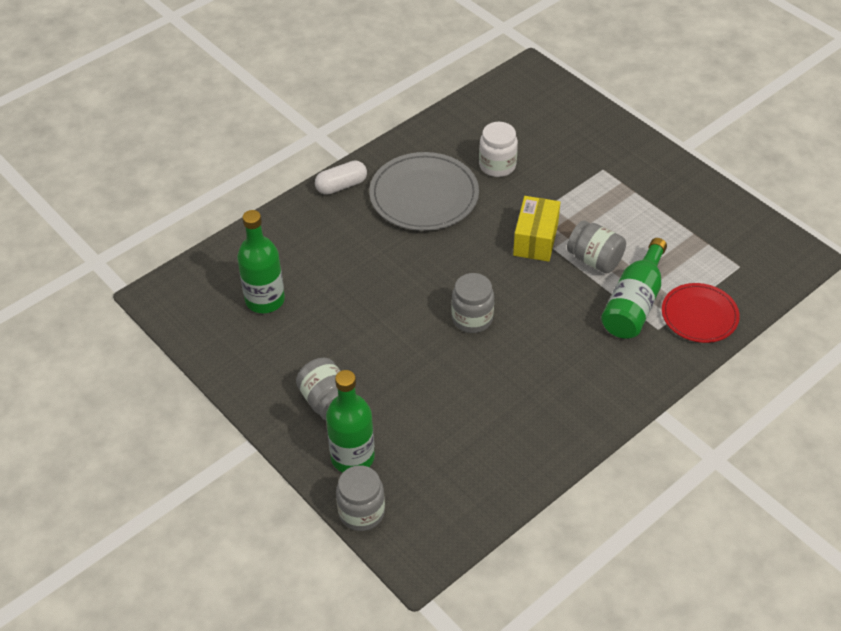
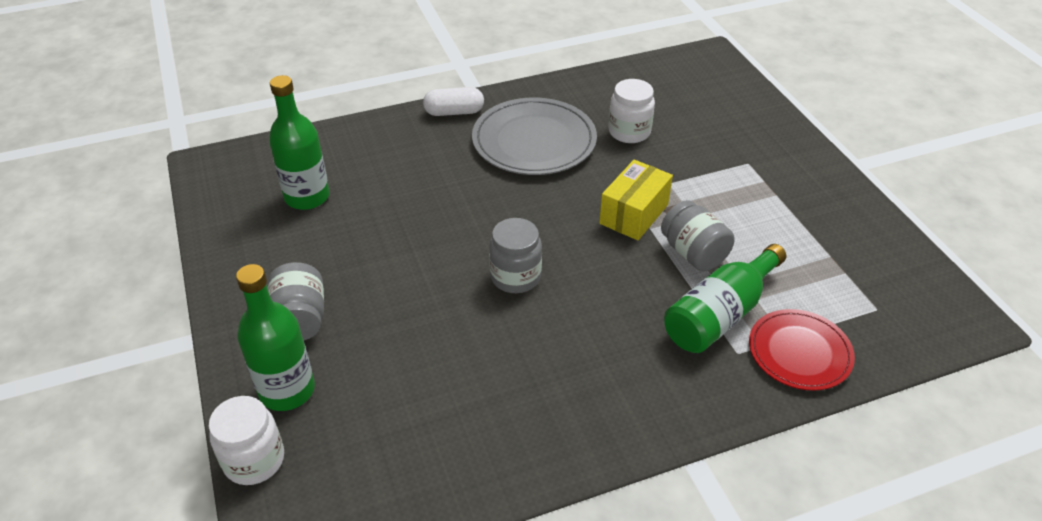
camera: 20 degrees right, 5 degrees down
(361, 512) = (254, 460): grey jar -> white jar

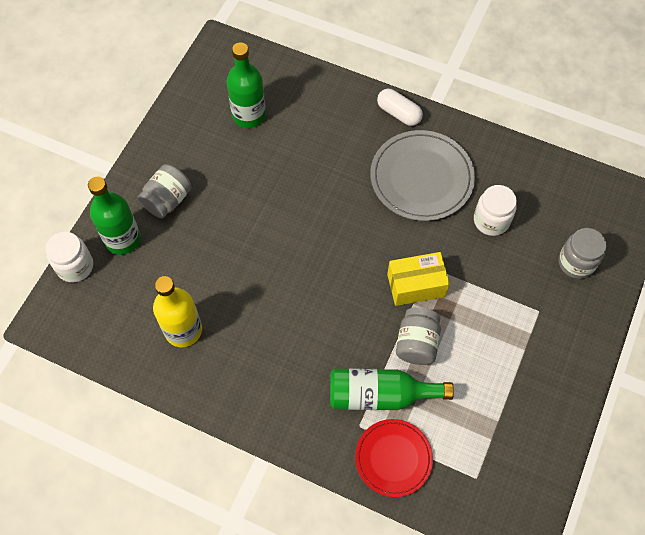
camera: 45 degrees right, 20 degrees up
(463, 417) = (183, 330): none -> yellow bottle
(515, 277) = (299, 269): grey jar -> grey jar (576, 262)

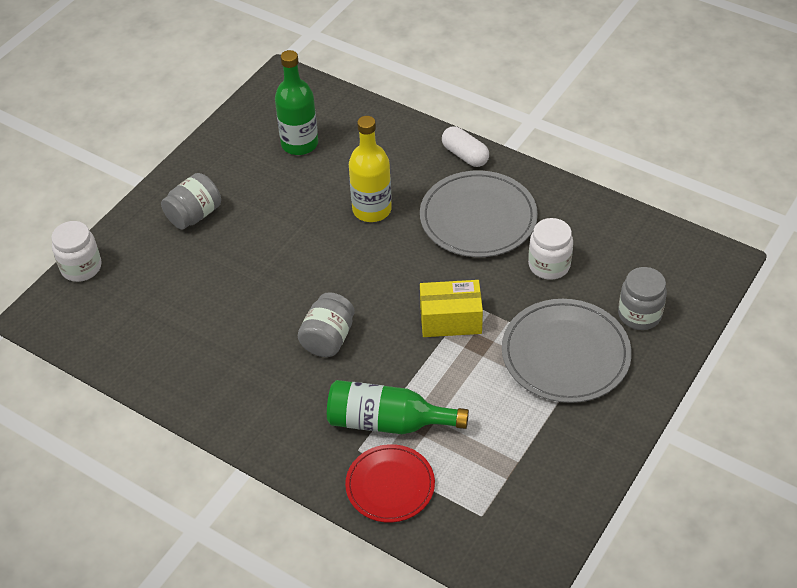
camera: 10 degrees right, 15 degrees down
(122, 239) = (138, 247): green bottle -> none
(183, 330) = (183, 338): yellow bottle -> yellow bottle (372, 210)
(416, 343) = (440, 376): grey jar -> grey jar (328, 338)
(520, 309) = (565, 354): none -> grey plate

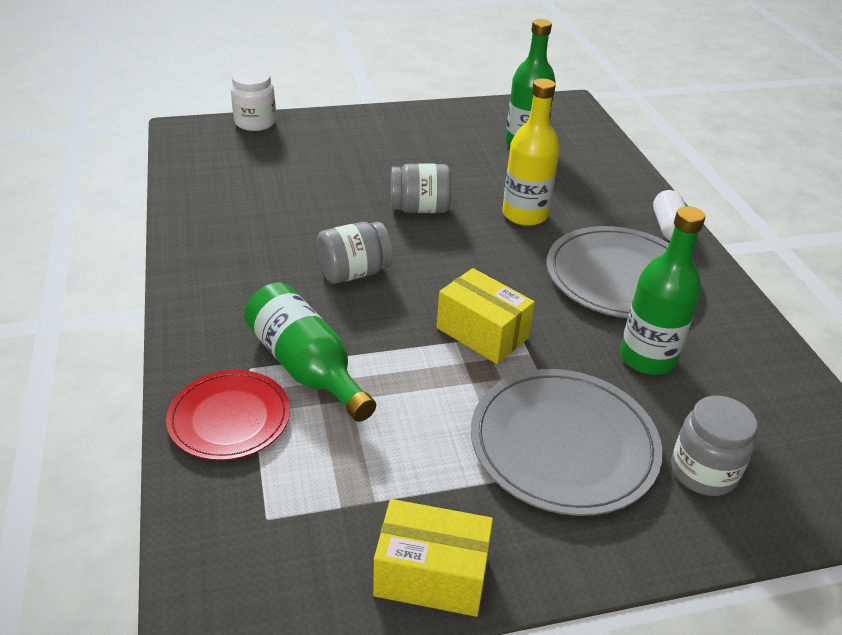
camera: 40 degrees right, 10 degrees down
(194, 215) = (378, 139): grey jar -> grey jar (419, 209)
(549, 265) = (647, 358): white jar -> green bottle
(585, 472) = (431, 575): none -> yellow box

